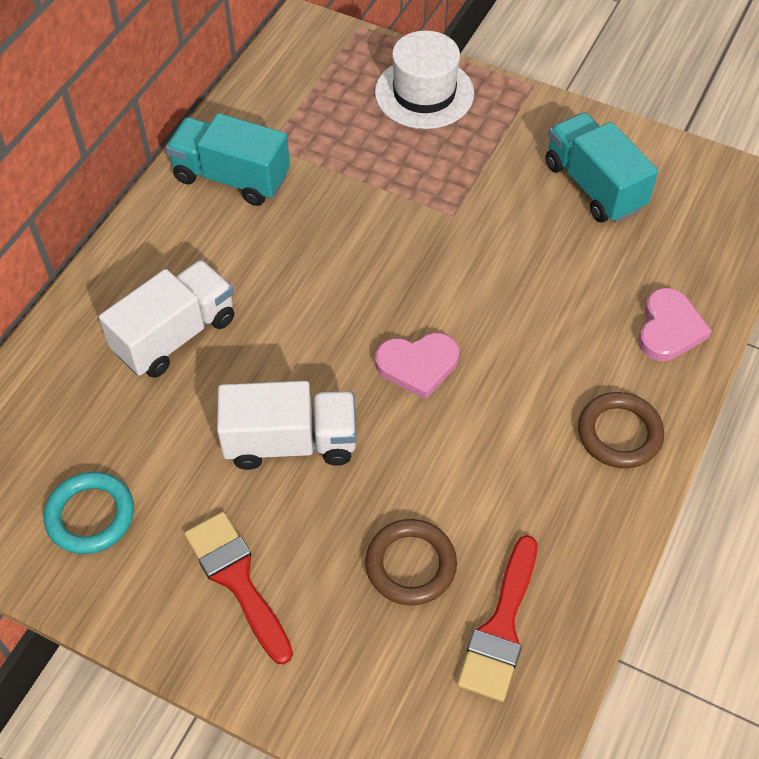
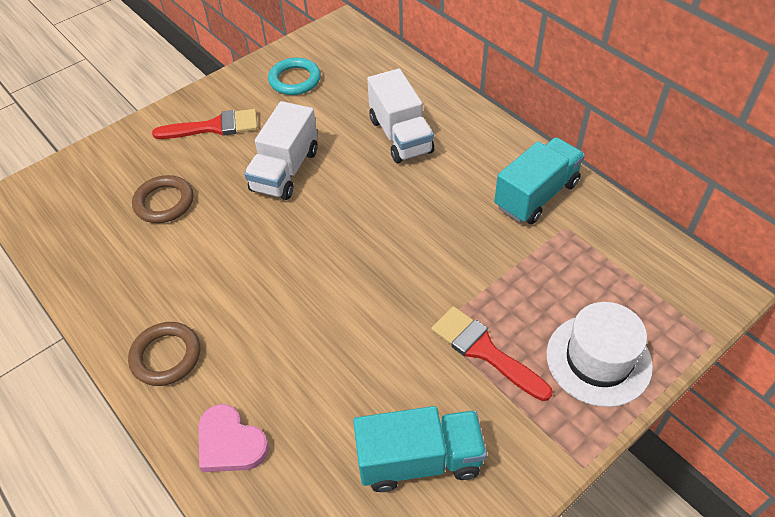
camera: 115 degrees right, 5 degrees down
(418, 365) = (301, 253): pink heart -> none
(501, 627) = (94, 232): red brush -> red brush (485, 351)

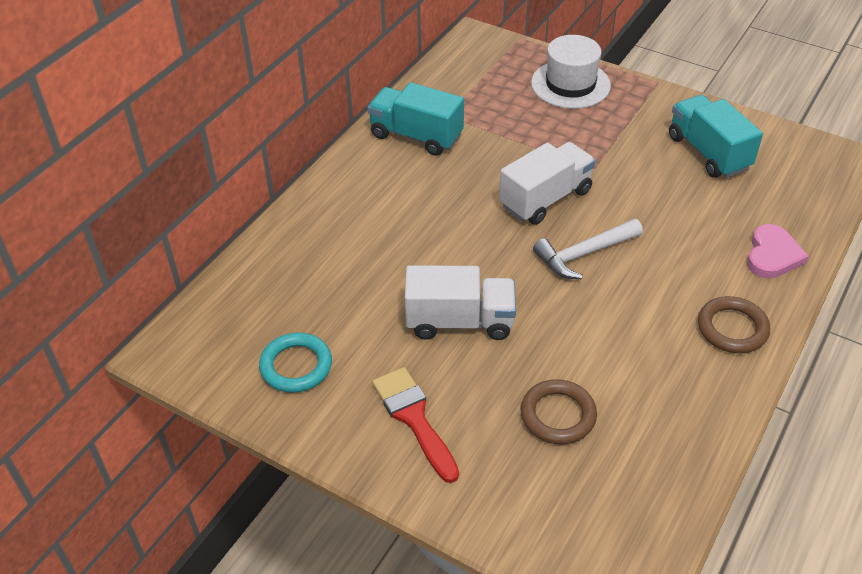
camera: 110 degrees left, 5 degrees down
(316, 275) = (584, 254): none -> white hammer
(400, 136) = (368, 242): white truck -> white truck (545, 199)
(485, 351) = (598, 138): red brush -> none

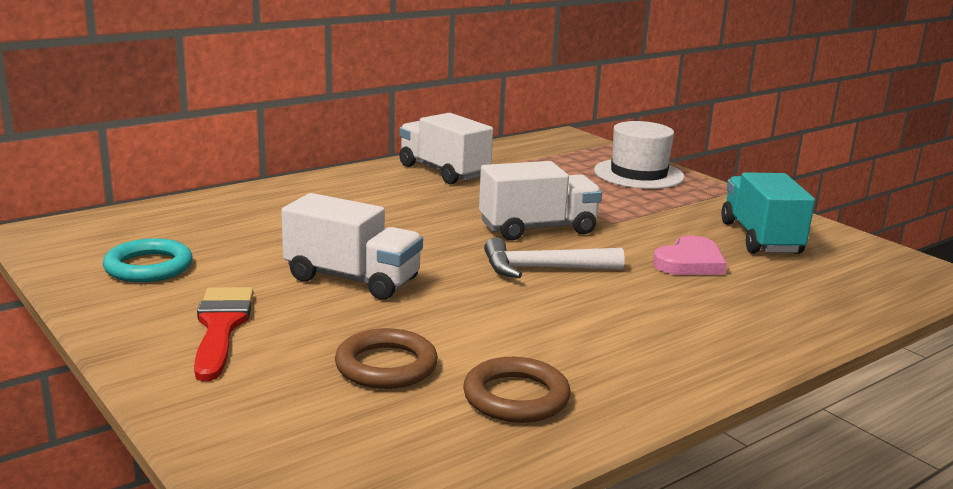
camera: 20 degrees right, 25 degrees down
(416, 136) = (443, 171): turquoise truck -> white truck
(732, 328) = (678, 357): brown ring -> brown ring (516, 397)
(772, 255) = (782, 318): pink heart -> pink heart (690, 262)

